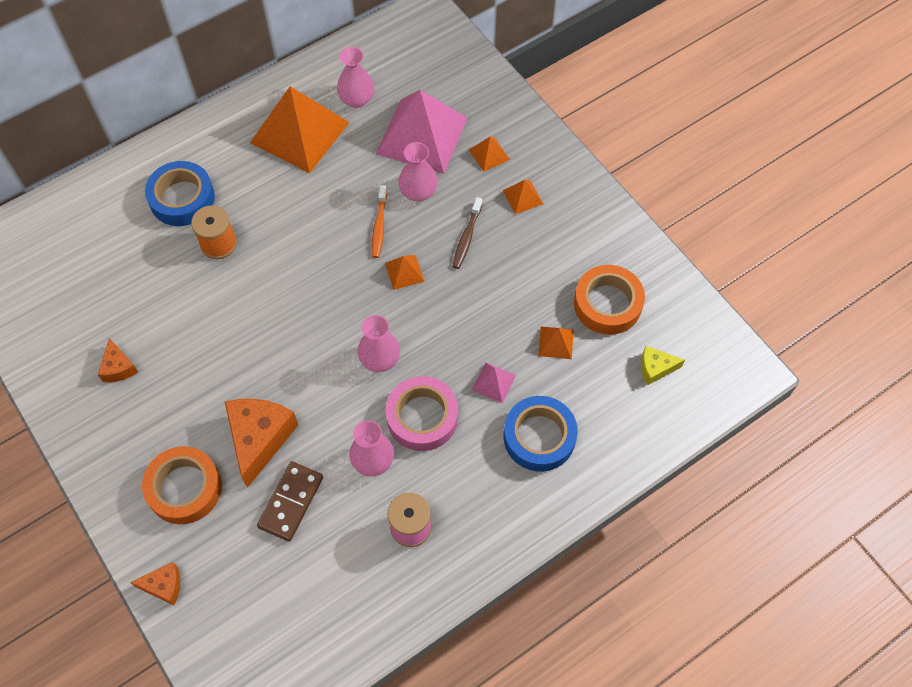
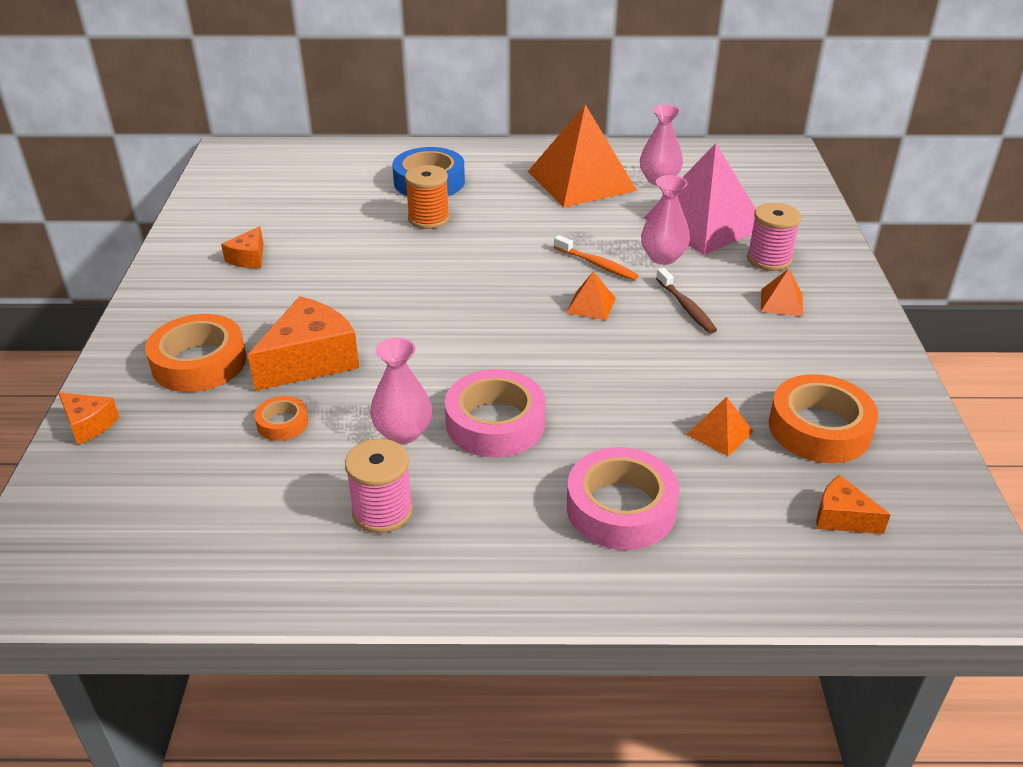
camera: 35 degrees right, 25 degrees down
(291, 502) = (282, 423): brown domino -> orange tape
(379, 226) = (597, 264): orange toothbrush -> orange toothbrush turned 90 degrees counterclockwise
(380, 359) = (497, 357): pink vase -> none
(467, 237) = (686, 307): brown toothbrush -> brown toothbrush turned 75 degrees counterclockwise
(489, 154) = (769, 259): orange pyramid -> pink spool
(493, 382) = (608, 432): pink pyramid -> none
(539, 437) = (621, 508): blue tape -> pink tape
(655, 368) = (842, 517): yellow cheese -> orange cheese

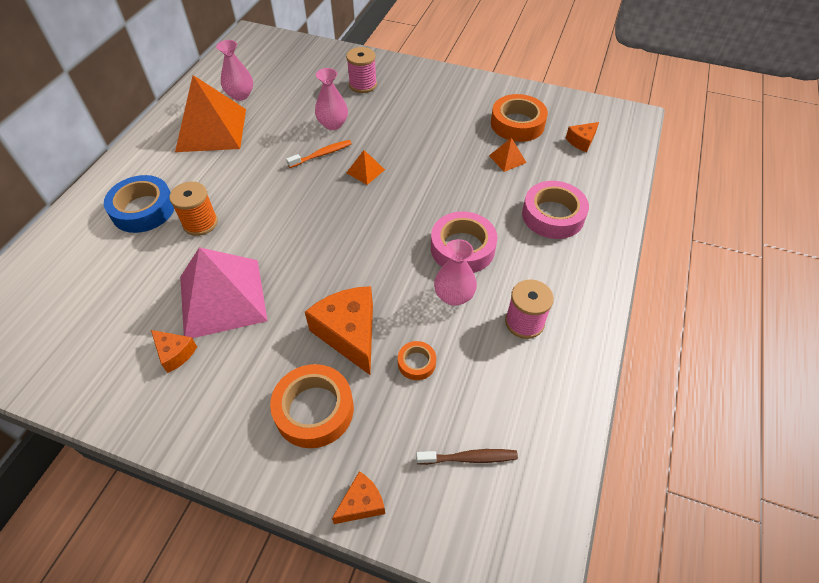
camera: 70 degrees left, 15 degrees up
(686, 307) = (391, 132): brown toothbrush -> brown toothbrush (469, 458)
(704, 222) = (306, 94): pink pyramid -> pink pyramid (222, 298)
(781, 302) = (407, 96): orange pyramid -> none

